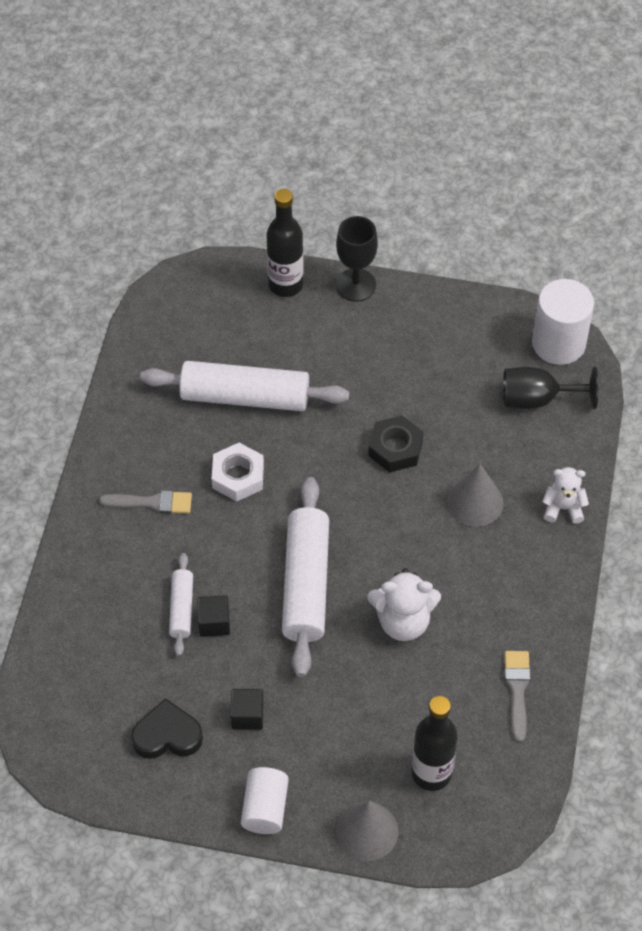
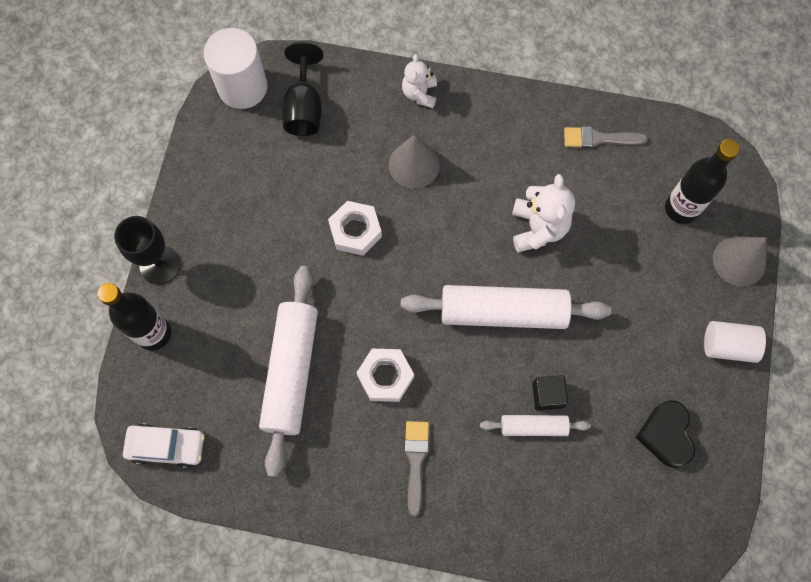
camera: 90 degrees left, 15 degrees up
(176, 302) = (167, 446): none -> white car
(247, 715) = (640, 362): black cube -> none
(395, 448) = (355, 231): black nut -> white nut

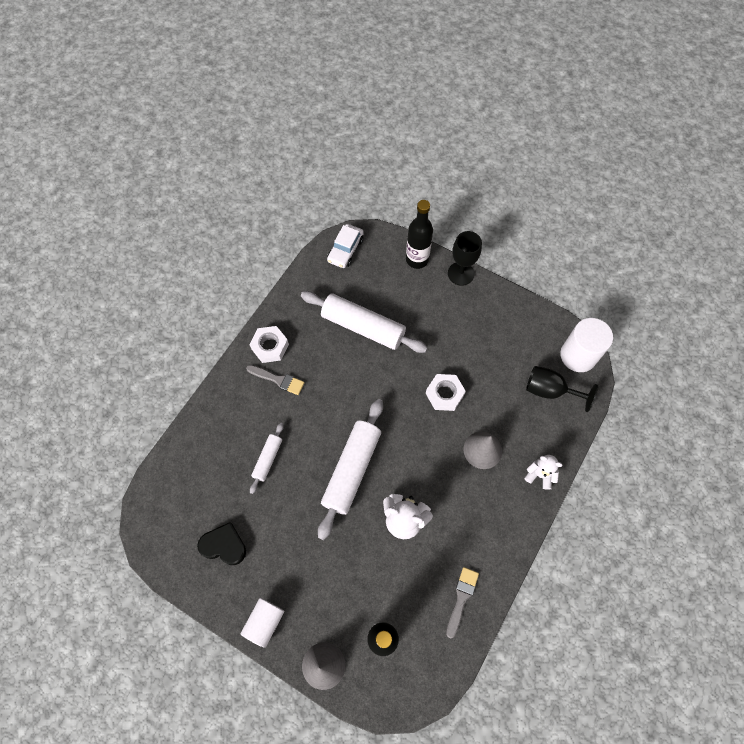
camera: 110 degrees right, 5 degrees down
(385, 377) = (338, 380): white nut -> white nut (270, 346)
(547, 395) = (284, 476): black cube -> none

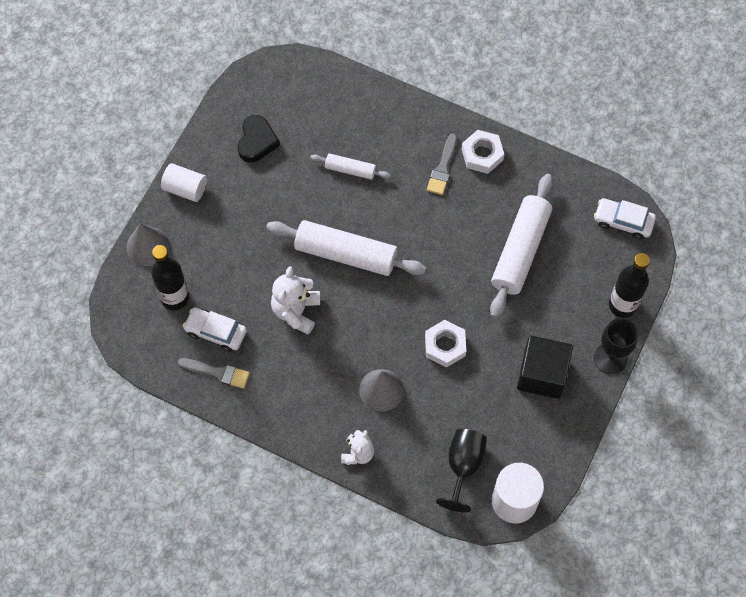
camera: 85 degrees right, 0 degrees up
(420, 598) = (215, 332): none -> white car
(472, 323) = (542, 374): none -> black cube

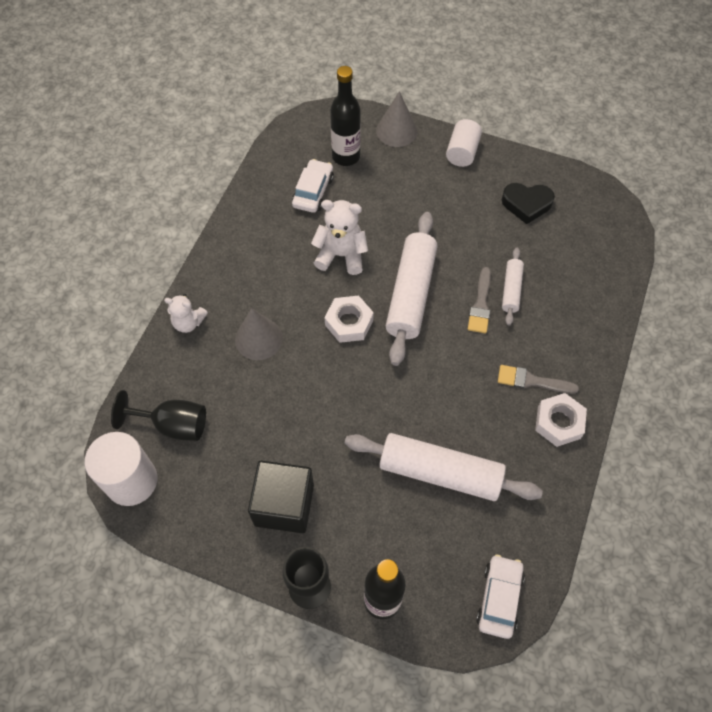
camera: 85 degrees right, 5 degrees down
(217, 372) = (271, 197): grey brush -> grey brush (480, 304)
(445, 346) = (313, 397): white nut -> white nut (349, 322)

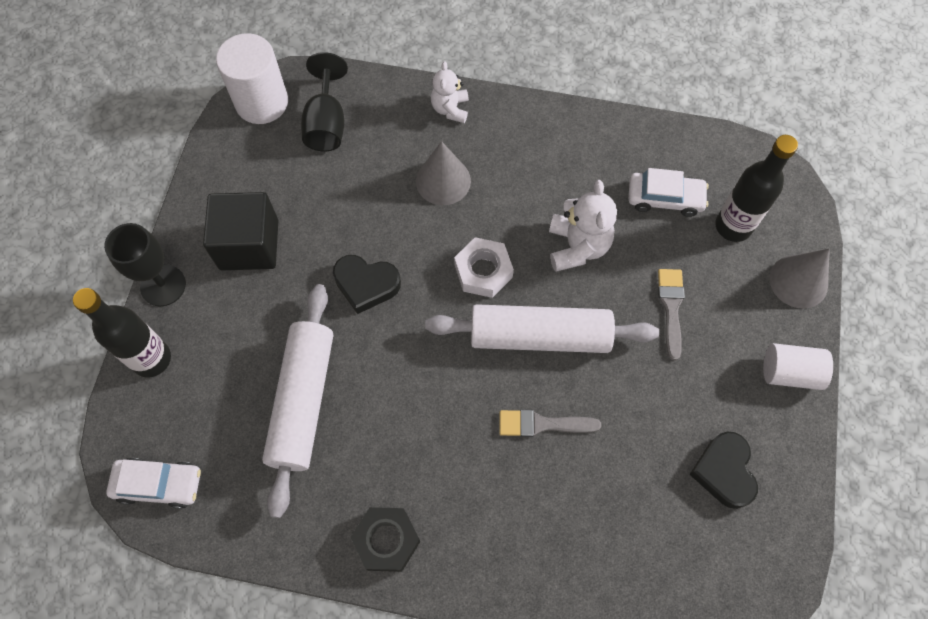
camera: 80 degrees right, 5 degrees up
(343, 411) = (366, 285): none -> black heart
(511, 290) = (574, 462): white rolling pin -> none
(532, 381) = (441, 501): grey brush -> grey brush (671, 308)
(559, 422) = (386, 540): white nut -> black nut

